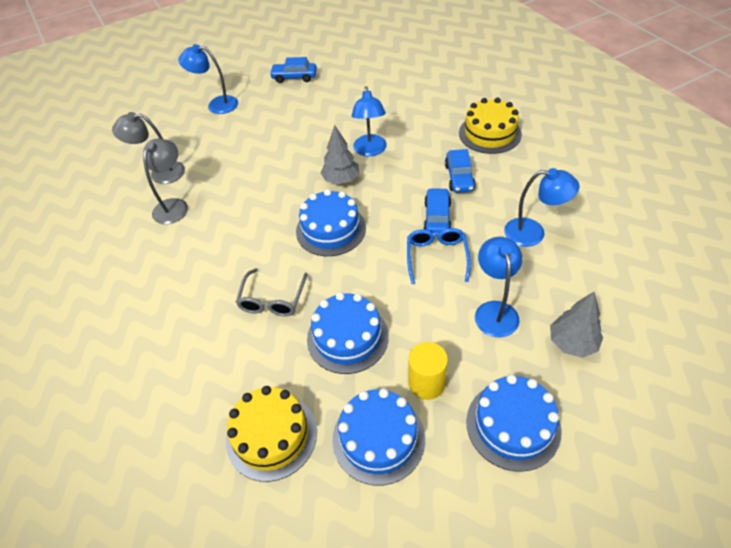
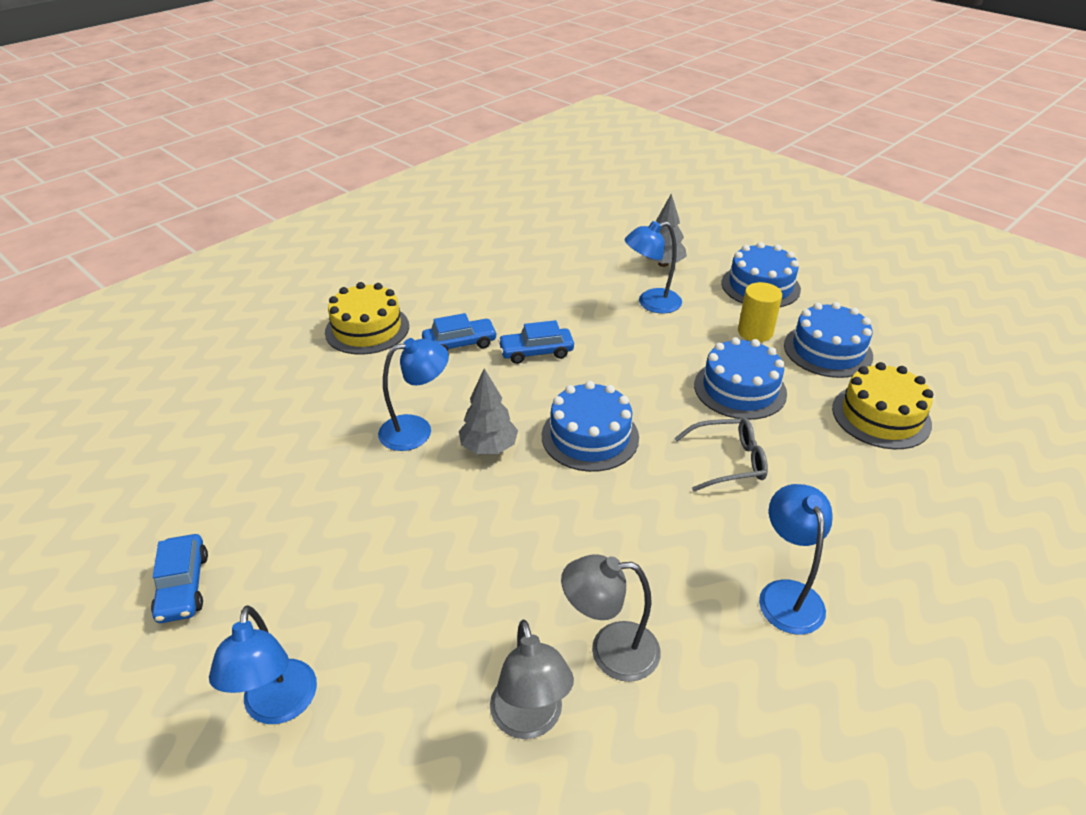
camera: 110 degrees left, 10 degrees down
(436, 257) = (598, 345): blue glasses -> none
(533, 233) = (538, 289): blue lamp -> blue lamp (787, 594)

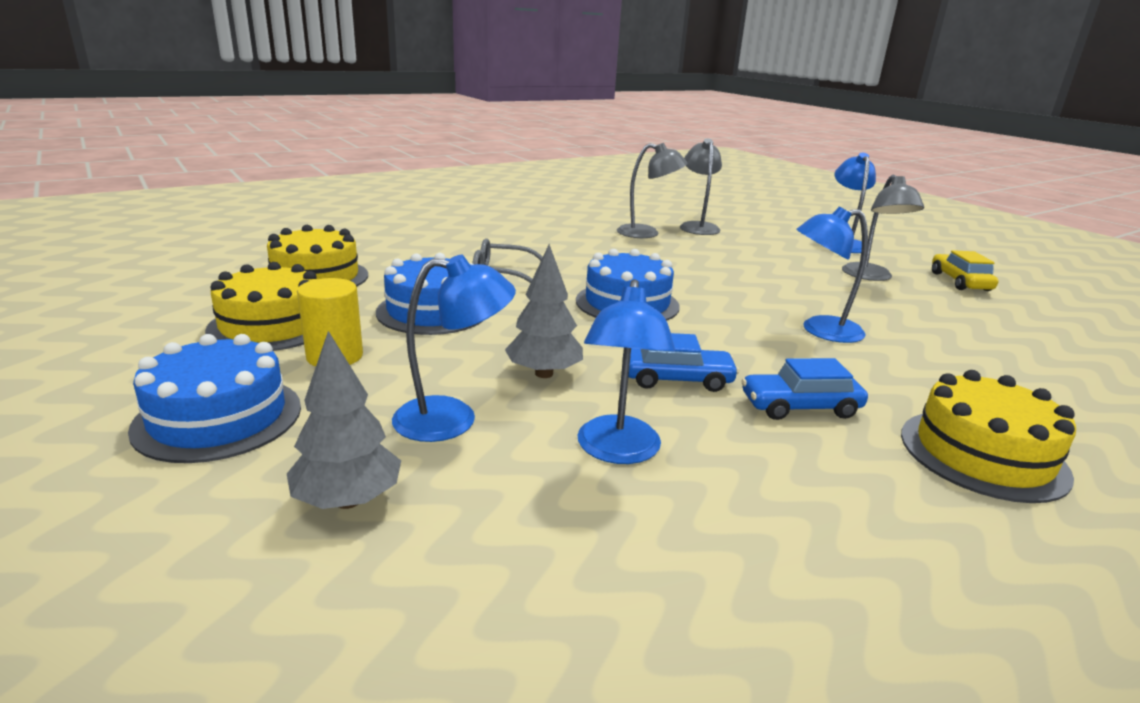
camera: 170 degrees left, 15 degrees down
(183, 586) = (960, 282): blue car -> yellow car
(304, 570) = (870, 276): none -> grey lamp
(489, 447) = (735, 310): grey tree -> grey tree (544, 373)
(787, 594) = (521, 232): blue lamp -> blue lamp (618, 451)
(827, 350) = (272, 325): blue cake -> yellow cake

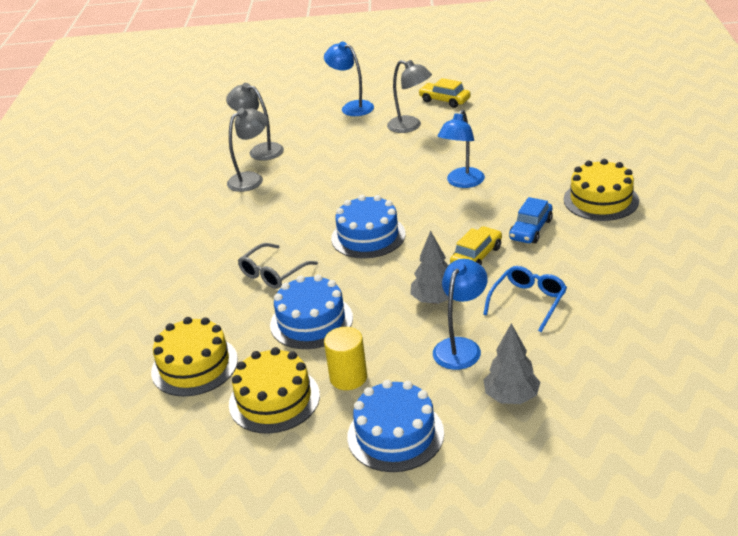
camera: 50 degrees left, 10 degrees up
(618, 451) = (528, 301): blue lamp -> blue glasses
(677, 379) = (476, 256): blue car -> yellow car

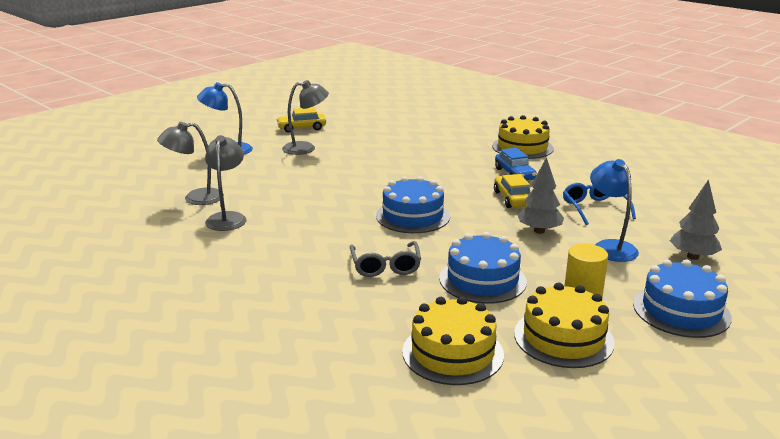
camera: 50 degrees left, 10 degrees down
(462, 182) = (415, 166): blue lamp -> none

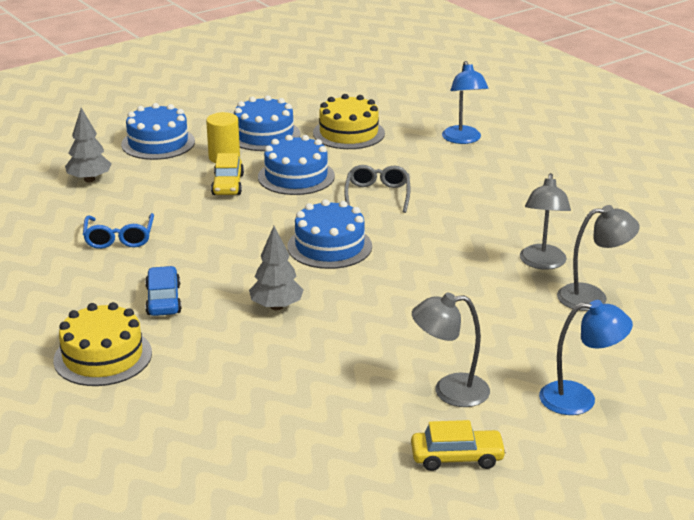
camera: 170 degrees left, 5 degrees up
(512, 199) = (200, 260): yellow car -> yellow car (227, 185)
(539, 231) = (206, 217): grey tree -> grey tree (276, 306)
(563, 338) = (264, 135): yellow cake -> blue cake
(610, 247) = (153, 195): blue lamp -> blue lamp (463, 139)

